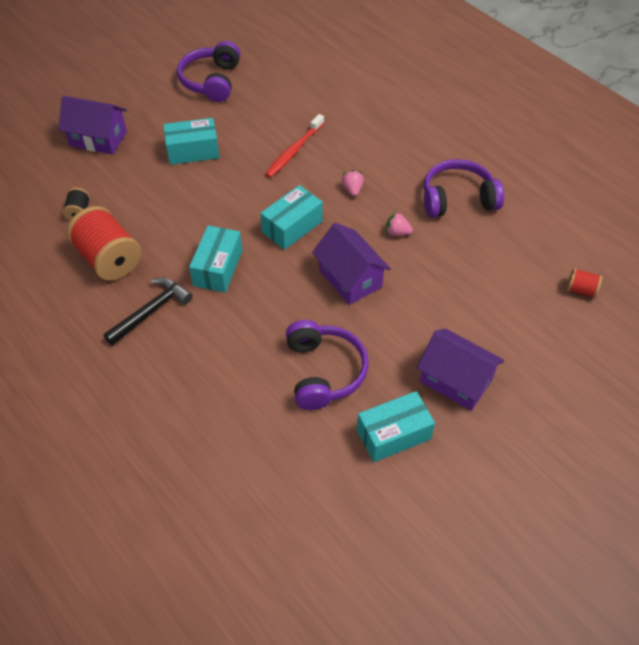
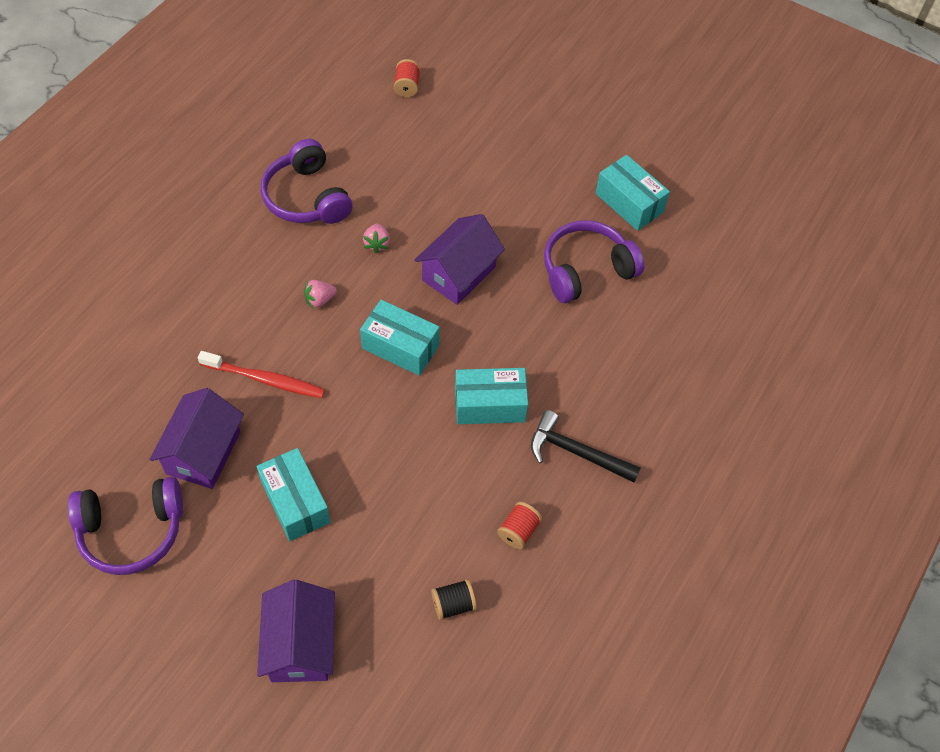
camera: 110 degrees left, 5 degrees up
(109, 259) = (518, 531): red spool -> red spool, size x0.47
(456, 380) = (551, 167): purple house -> purple house (203, 452)

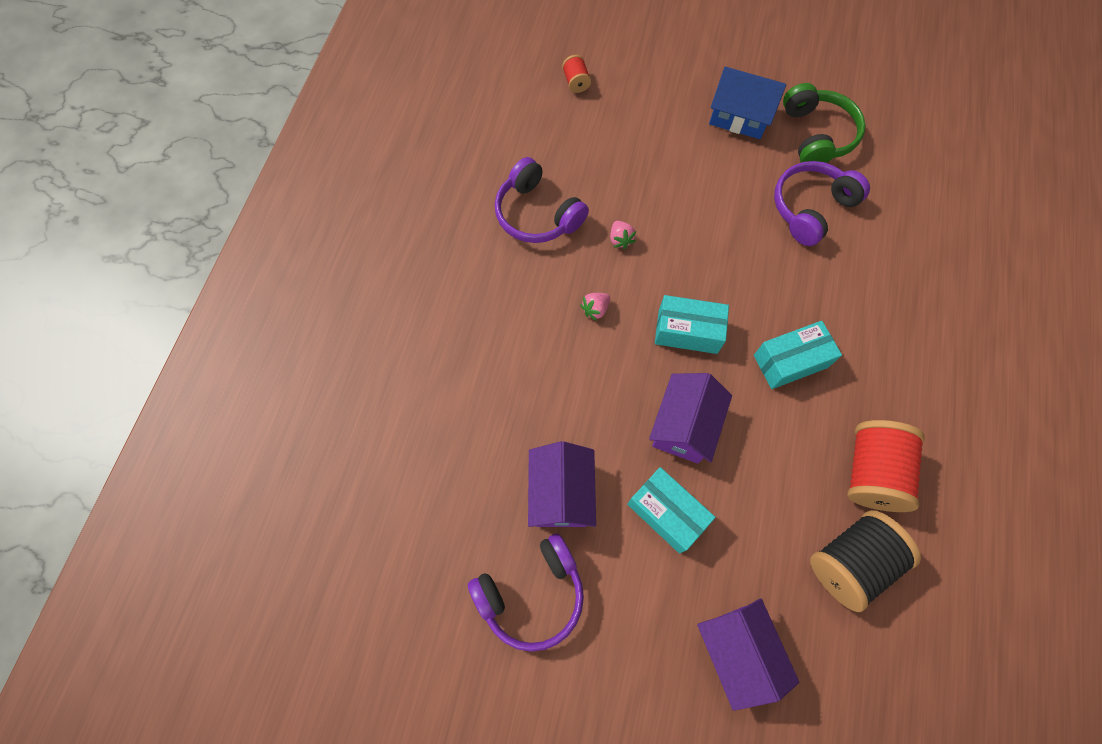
camera: 15 degrees left, 10 degrees up
(265, 379) = (583, 402): red toothbrush -> none
(453, 604) = (850, 562): black spool -> black spool, size x2.12
(459, 273) = (705, 245): purple house -> purple house (684, 426)
(518, 531) = (871, 472): red spool -> red spool, size x2.12
(557, 164) = (739, 117): none -> blue house
(576, 452) = (884, 381): black hammer -> none
(629, 203) = (816, 135): turquoise box -> green headphones

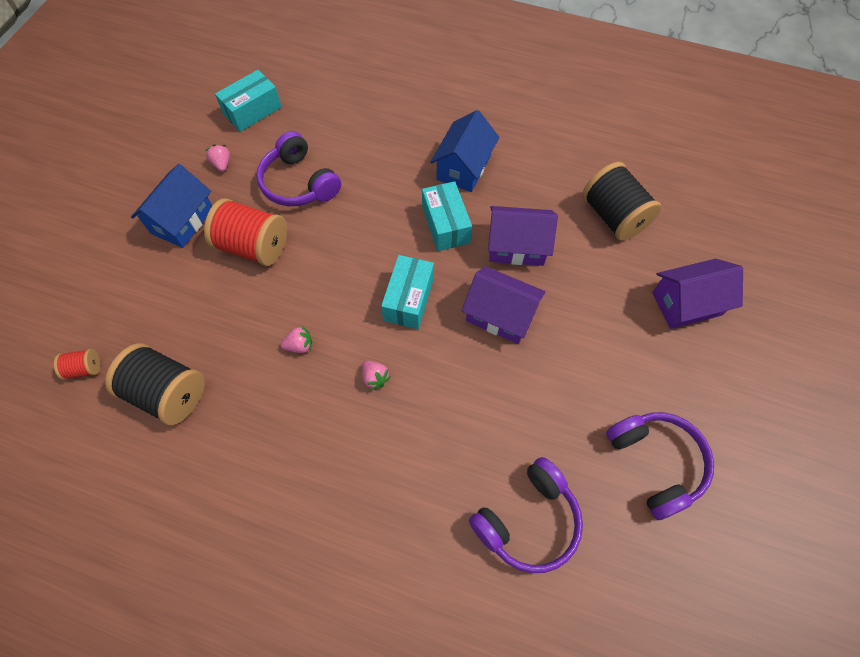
camera: 85 degrees left, 5 degrees down
(537, 214) = (251, 426): purple headphones -> purple headphones (528, 521)
(561, 146) = (168, 393): none -> black spool
(561, 493) = (562, 428): purple house -> purple house (516, 246)
(666, 513) = (578, 340): turquoise box -> turquoise box (252, 111)
(816, 135) = (222, 164): green headphones -> pink strawberry
(871, 472) = (543, 189): red spool -> red spool (253, 246)
(878, 376) = (463, 168): none -> blue house

